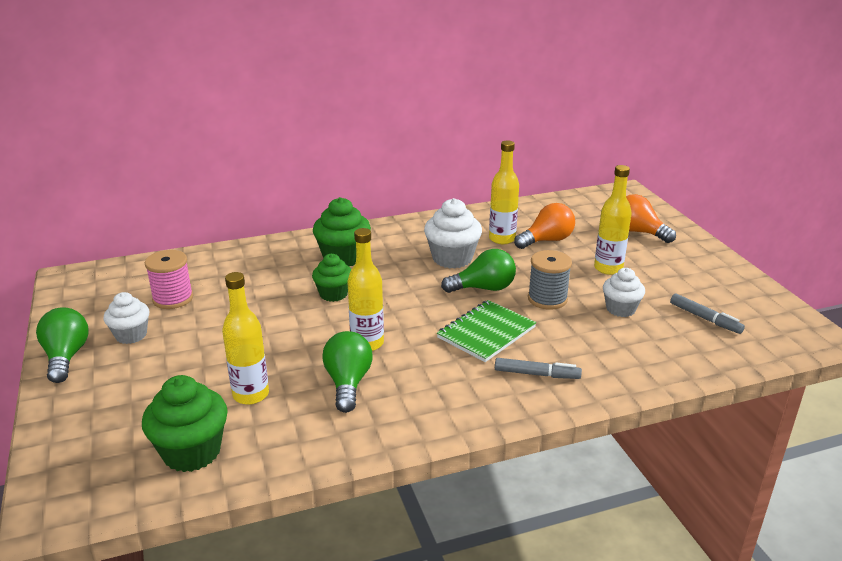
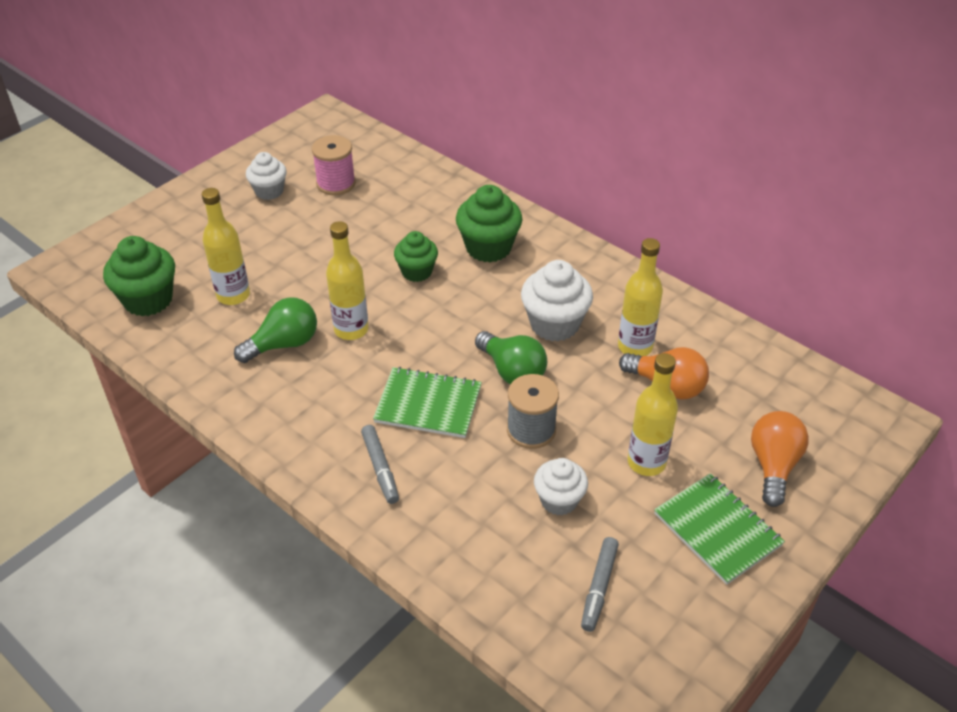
camera: 60 degrees right, 15 degrees up
(66, 357) = (220, 177): green light bulb -> none
(678, 265) = (717, 530): none -> green notebook

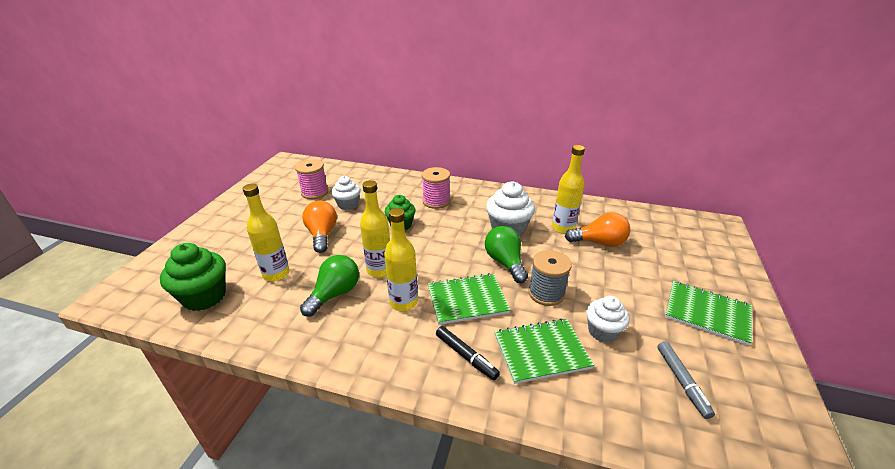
camera: 25 degrees left, 10 degrees down
(269, 191) = (269, 206): white cupcake -> white cupcake (348, 205)
(380, 468) = (466, 356): grey marker -> black marker
(467, 495) = (541, 352): none -> green notebook
(488, 247) = (436, 201): green cupcake -> pink spool
(512, 371) = (505, 262): green light bulb -> green light bulb turned 135 degrees counterclockwise
(646, 462) = (630, 288): yellow bottle -> yellow bottle (403, 302)
(773, 466) = (695, 266): orange light bulb -> orange light bulb (322, 235)

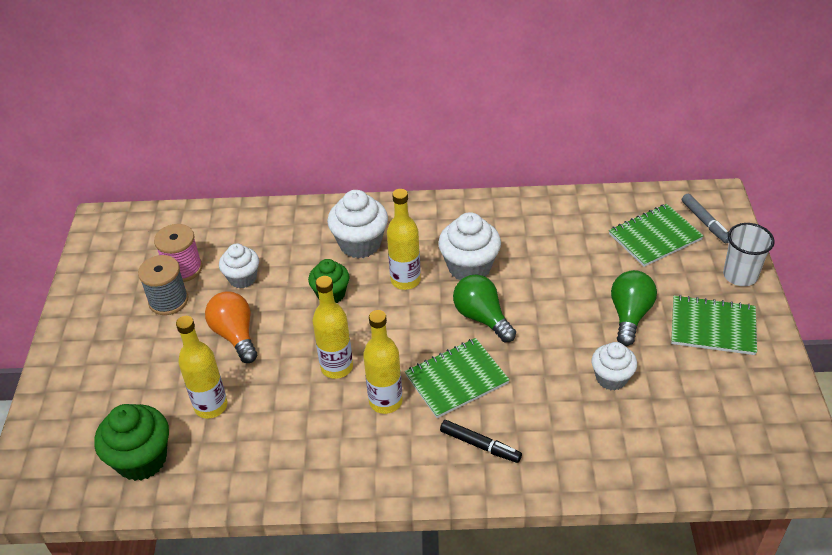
camera: 15 degrees left, 10 degrees up
(335, 294) = (300, 413): green light bulb -> green light bulb (629, 315)
(436, 201) = (360, 244): pink spool -> white cupcake
(541, 352) = (555, 418): green notebook -> green notebook (655, 237)
(546, 293) = (541, 347): grey spool -> grey spool (168, 301)
(563, 228) = (535, 248): yellow bottle -> yellow bottle (405, 280)
(599, 242) = (583, 260): orange light bulb -> none
(681, 381) = (696, 412): grey marker -> grey marker (705, 222)
(737, 280) = (740, 275): none -> white cup

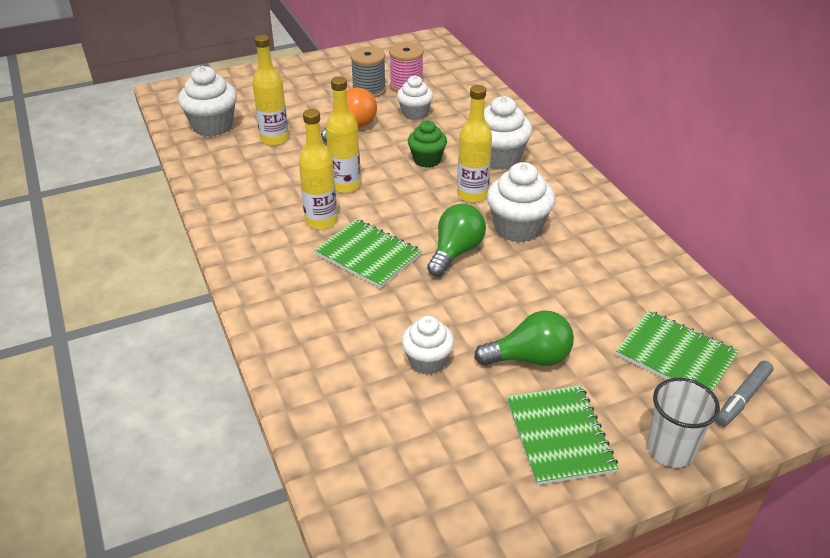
camera: 65 degrees right, 5 degrees down
(142, 459) = (212, 126): green cupcake -> white cupcake
(480, 445) = (296, 288): black marker -> none

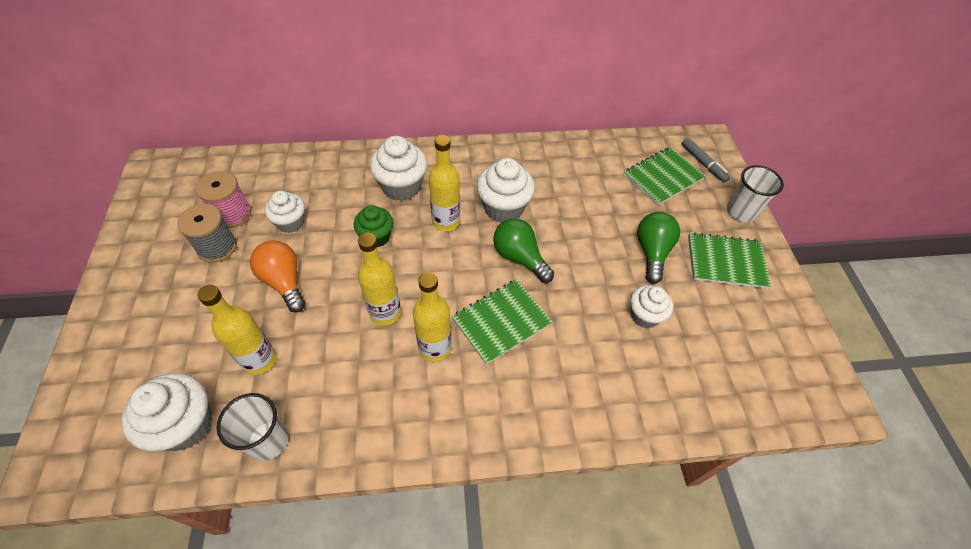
camera: 75 degrees left, 15 degrees up
(210, 162) = (268, 440): none -> white cup

